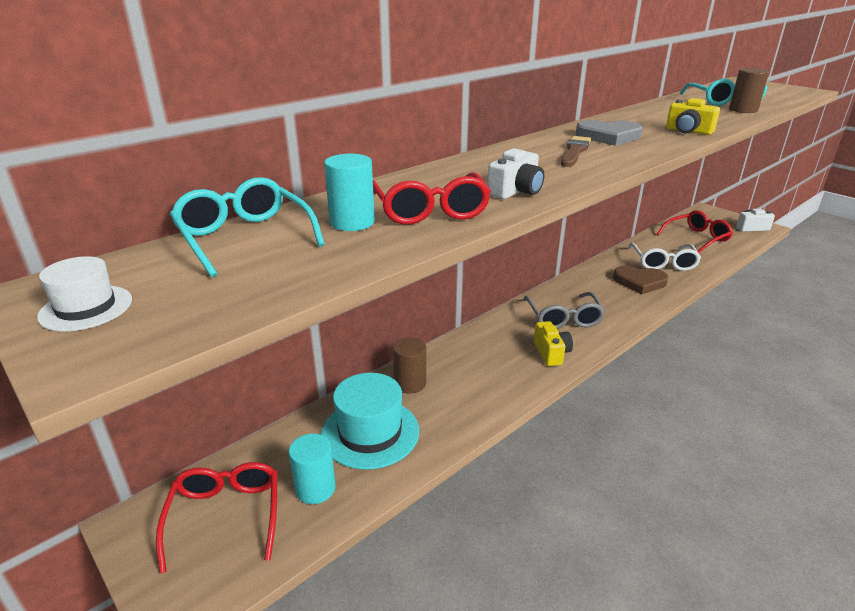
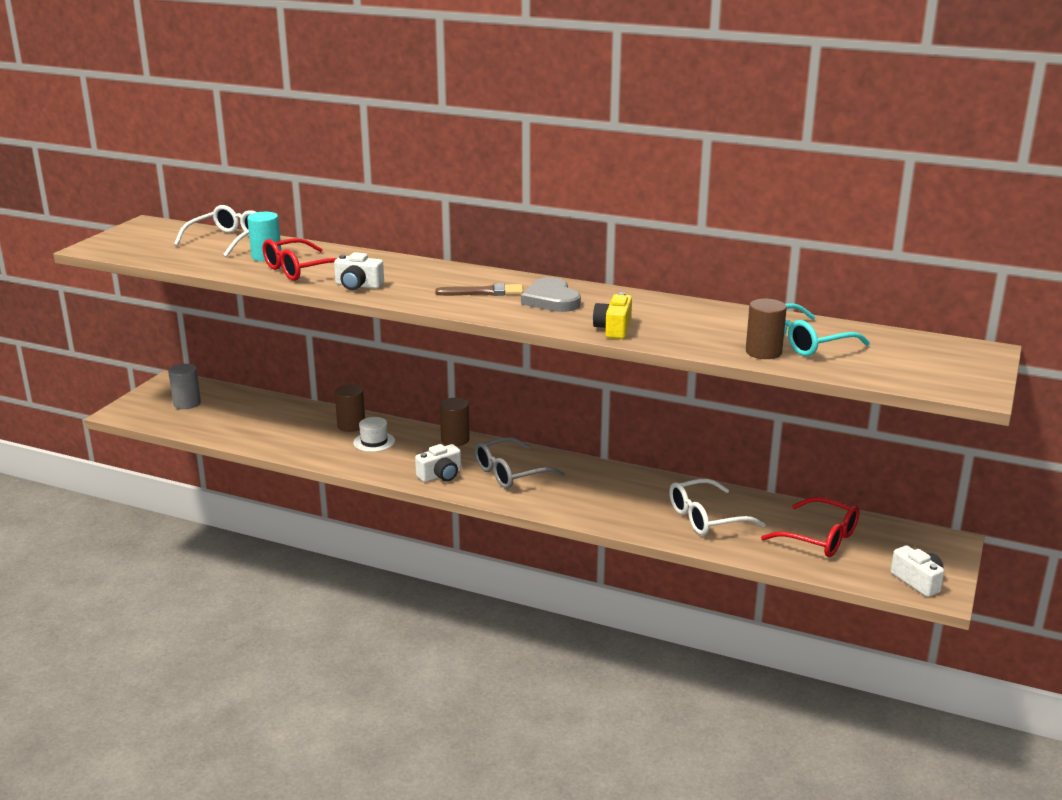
camera: 65 degrees right, 5 degrees down
(86, 308) = (135, 235): white hat -> white hat (374, 442)
(225, 516) = (187, 403): red glasses -> grey cylinder
(244, 237) = (228, 240): turquoise glasses -> white glasses
(315, 488) = (221, 422): turquoise cylinder -> none
(370, 432) = (284, 425): turquoise hat -> none
(484, 330) = (455, 440): none -> brown cylinder
(551, 353) = (440, 475): yellow camera -> white camera
(639, 282) = (635, 506): brown heart -> none

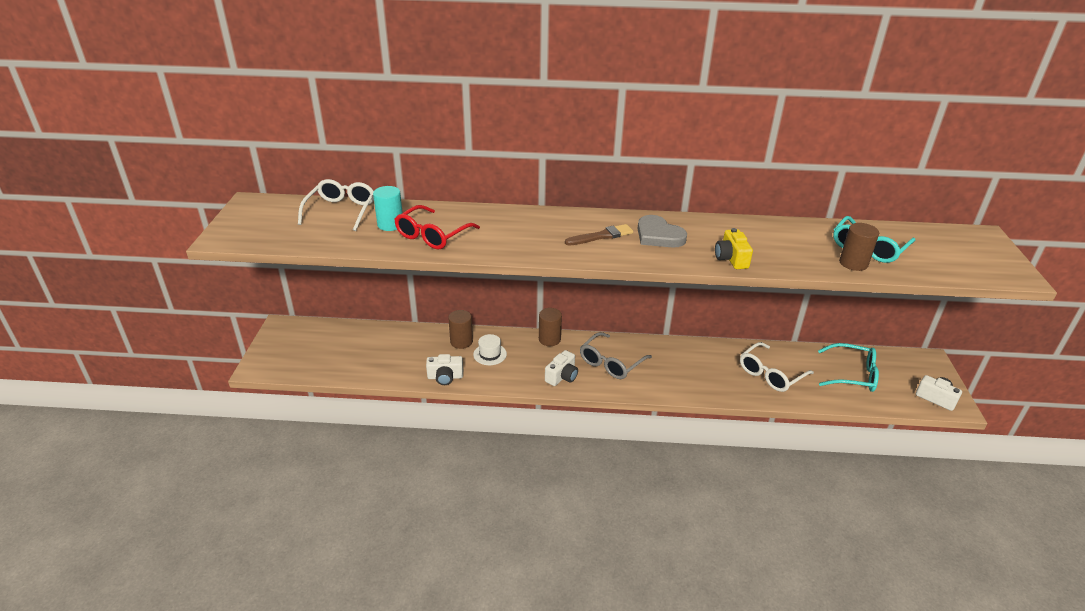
camera: 20 degrees left, 10 degrees up
(187, 403) = (311, 346): grey cylinder -> none
(358, 286) = (496, 246): white camera -> white camera (445, 377)
(820, 538) = (852, 375): red glasses -> turquoise glasses

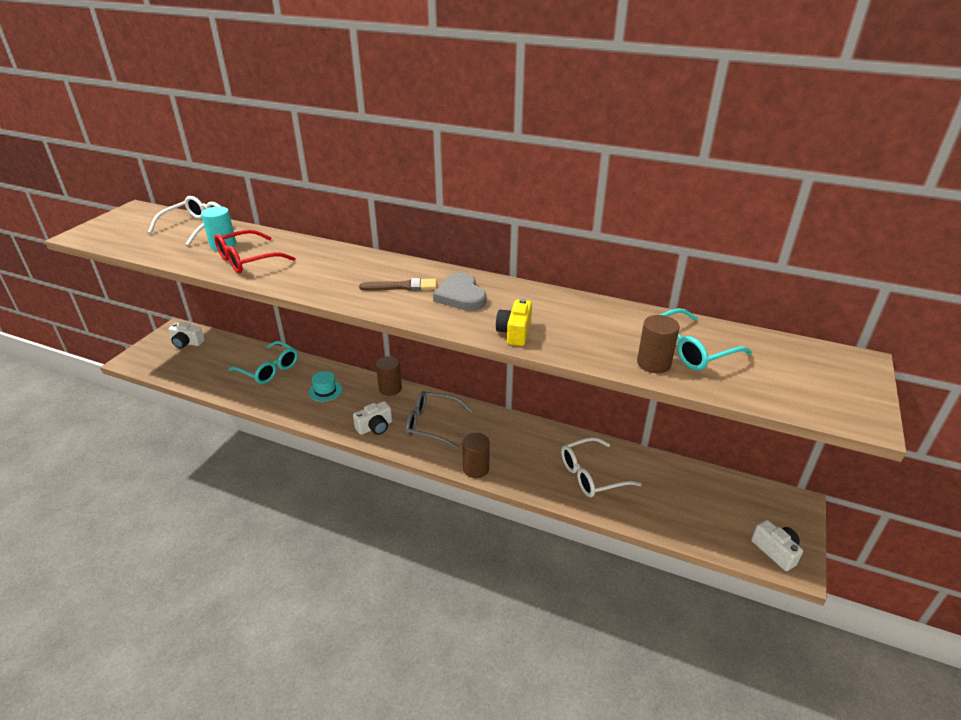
camera: 20 degrees right, 0 degrees up
(445, 377) = (270, 403): white camera -> white camera (187, 343)
(461, 341) = (309, 374): brown cylinder -> brown cylinder (476, 468)
(490, 354) = (325, 391): white hat -> turquoise hat
(611, 363) = (432, 424): grey glasses -> grey glasses turned 45 degrees clockwise
(852, 375) = (688, 498): turquoise glasses -> turquoise glasses (269, 369)

